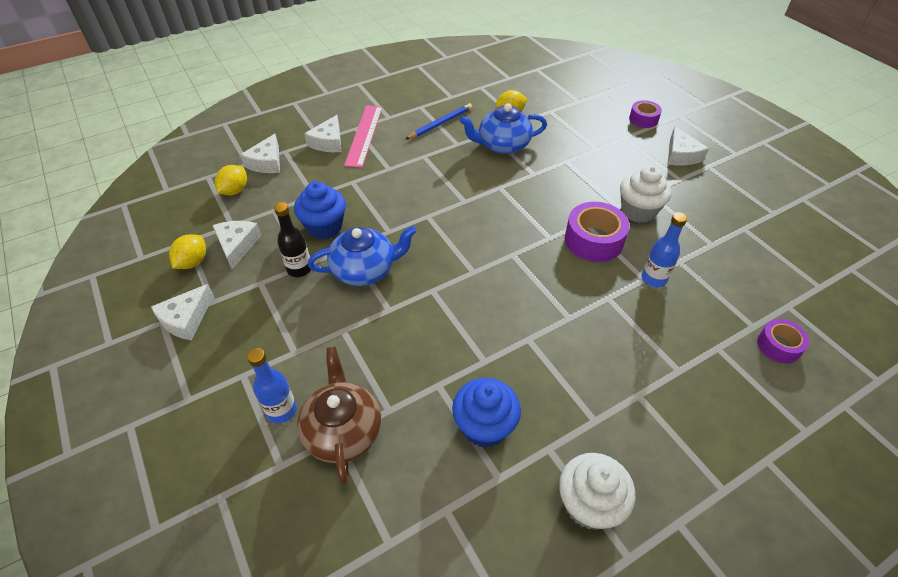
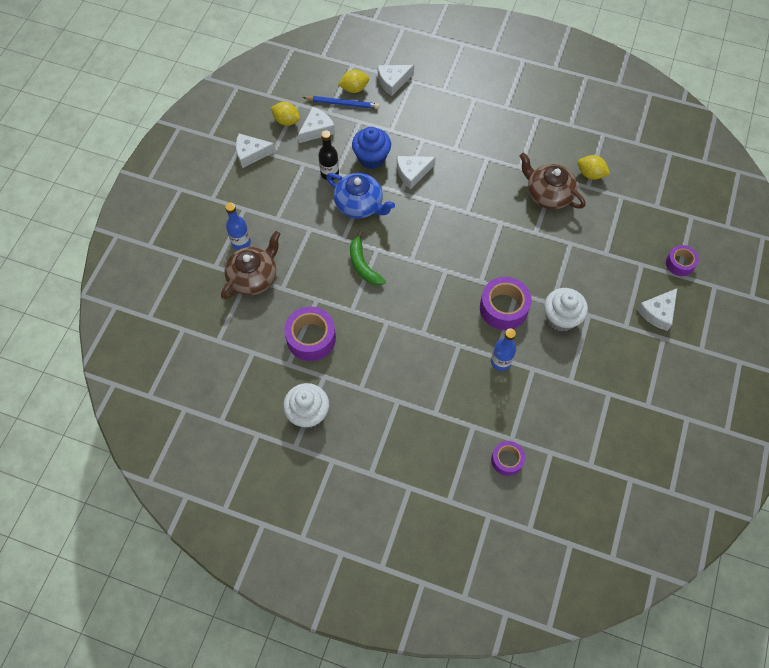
camera: 50 degrees right, 15 degrees up
(193, 262) = (286, 121): yellow lemon -> yellow lemon turned 45 degrees clockwise
(328, 142) = (445, 96): white cheese -> white cheese (412, 173)
(364, 135) = (473, 109): pink ruler -> none
(439, 313) = (363, 265): none -> green banana
(440, 123) = (532, 142): blue pencil -> blue pencil (342, 104)
(484, 426) = (311, 338): blue cupcake -> purple tape
(502, 145) = (548, 194): blue teapot -> brown teapot

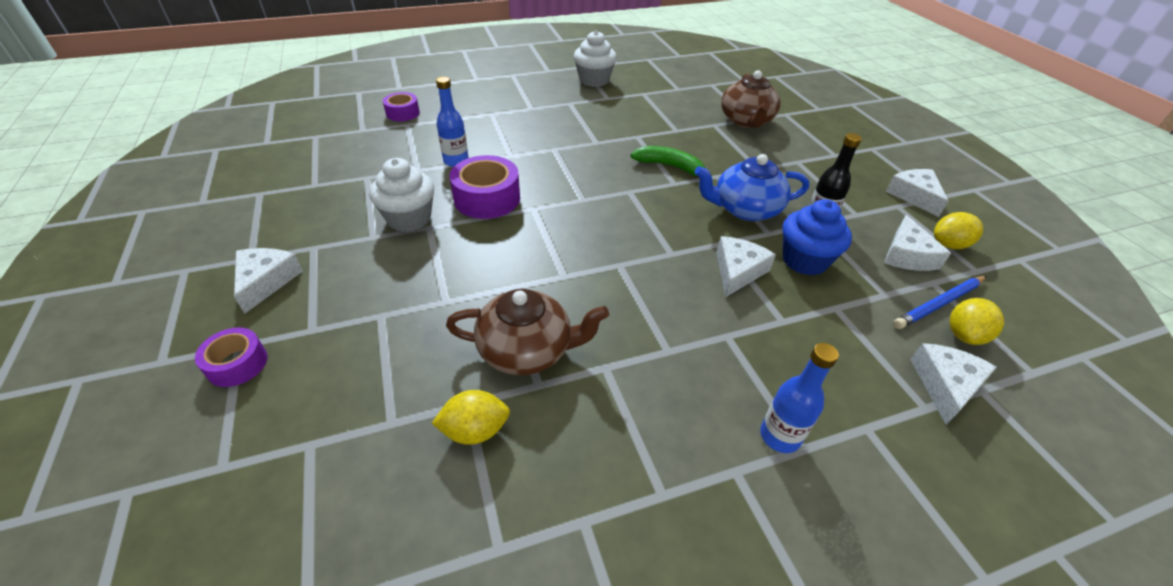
camera: 140 degrees right, 20 degrees down
(241, 242) = (794, 134): blue bottle -> blue bottle (780, 436)
(251, 153) = (914, 196): white cheese -> white cheese turned 60 degrees counterclockwise
(311, 338) = (646, 110): purple tape -> none

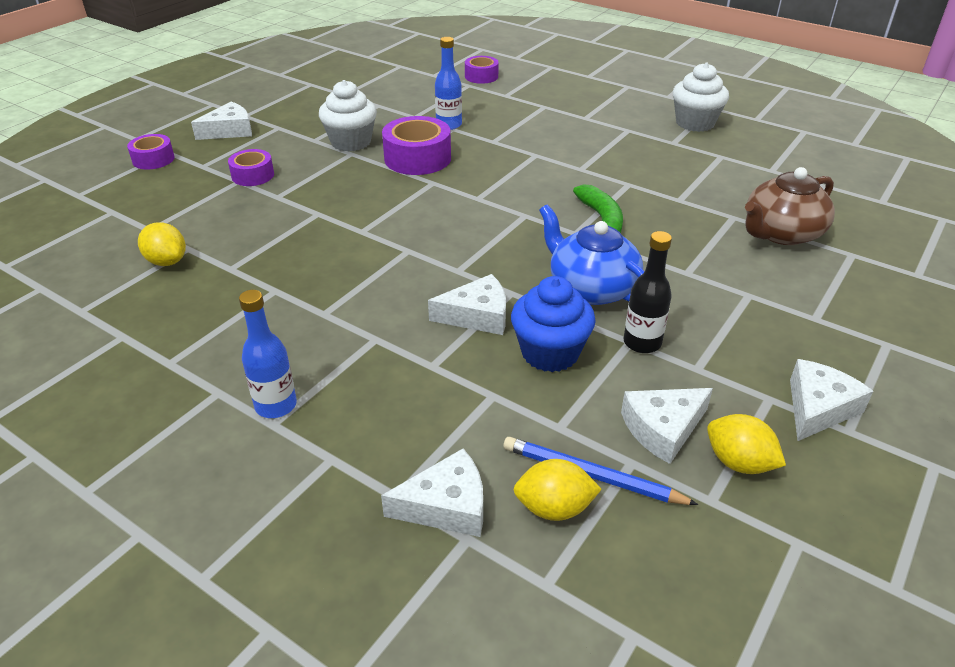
camera: 55 degrees right, 5 degrees down
(383, 301) = (253, 175): none -> purple tape
(527, 350) = (260, 249): brown teapot -> none

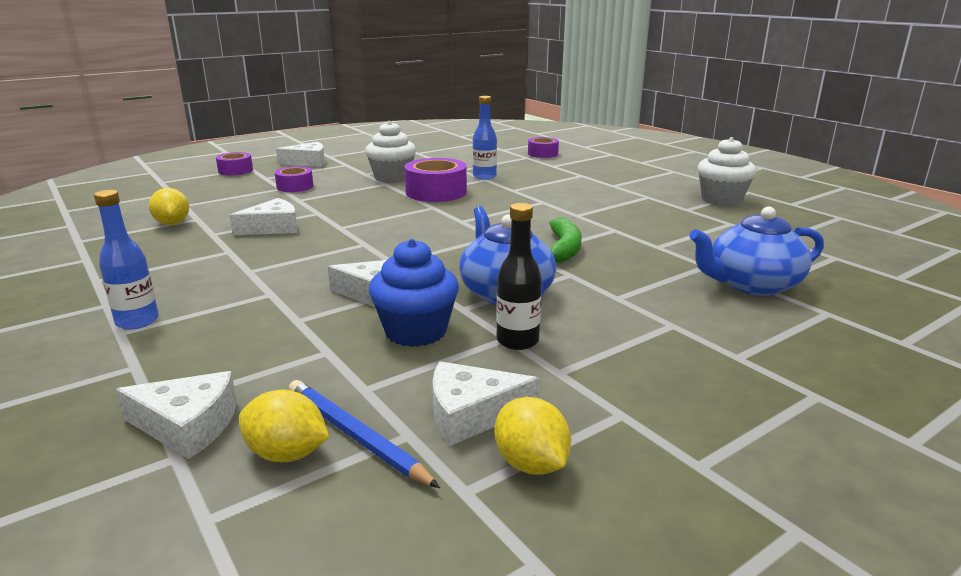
camera: 20 degrees right, 15 degrees down
(781, 233) = (751, 284): brown teapot -> blue teapot
(818, 408) = (676, 435): white cheese -> white cheese (273, 228)

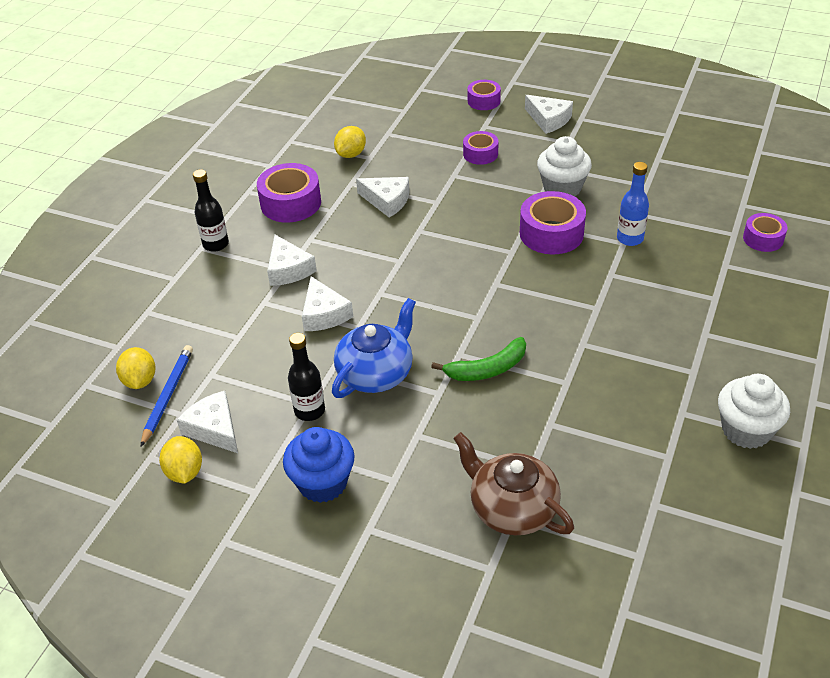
camera: 60 degrees right, 20 degrees up
(137, 321) = (216, 244): blue bottle -> black bottle
(172, 265) = (291, 203): none -> purple tape
(188, 425) = (140, 334): white cheese -> white cheese (288, 269)
(416, 331) = (287, 359): blue cupcake -> blue cupcake (322, 483)
(531, 464) = (184, 472): yellow lemon -> yellow lemon turned 45 degrees counterclockwise
(751, 284) = (512, 508): blue teapot -> brown teapot

